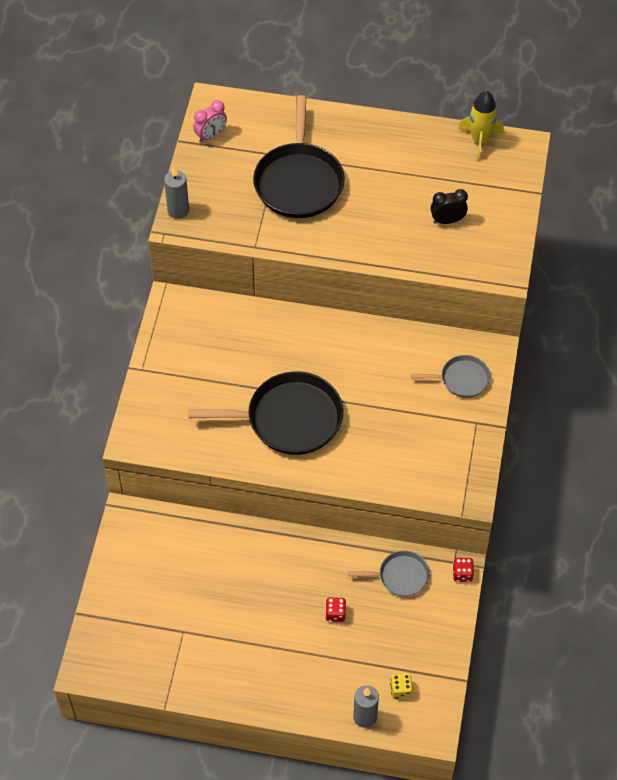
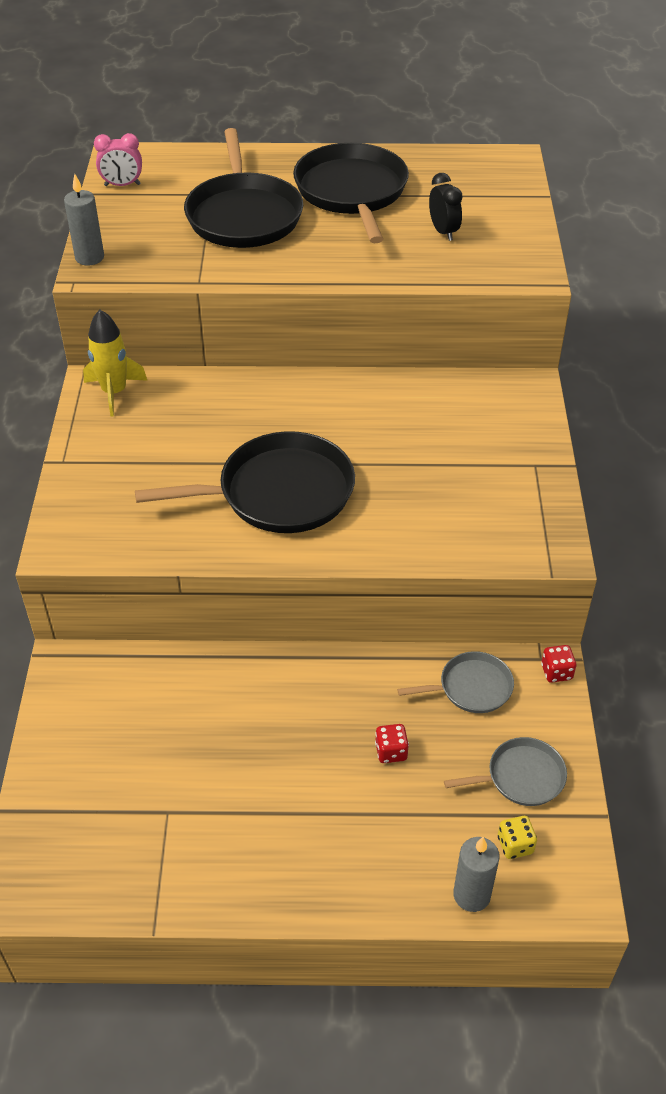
camera: 10 degrees left, 10 degrees down
(211, 135) = (122, 185): pink clock -> pink clock turned 45 degrees clockwise
(387, 168) = (352, 192): none -> black pan
(447, 220) = (443, 232): black clock -> black clock turned 90 degrees clockwise
(462, 379) = (500, 420): grey pan -> grey pan (521, 777)
(480, 140) = (458, 158): yellow rocket -> yellow rocket (114, 392)

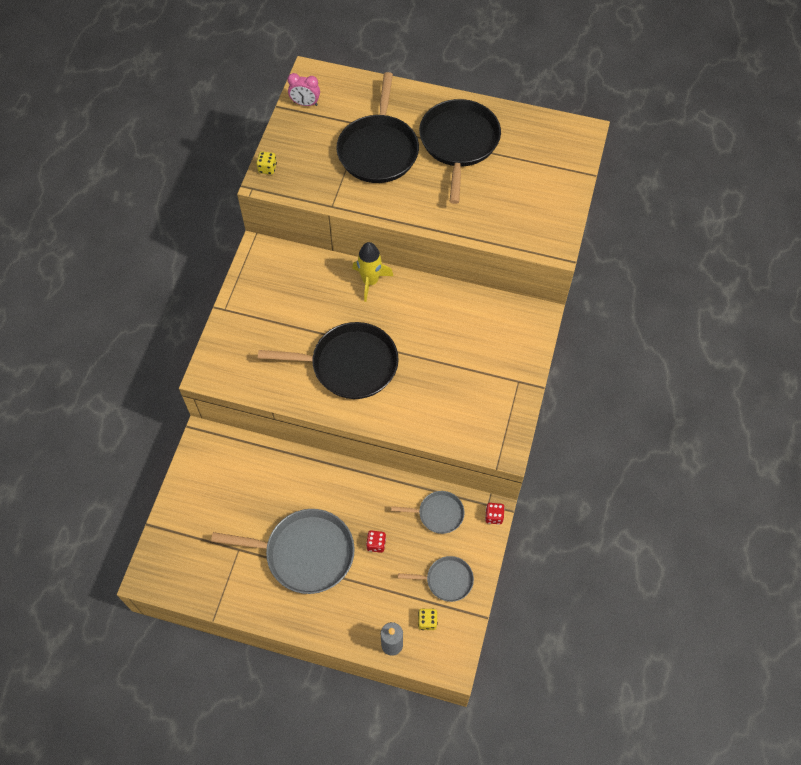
camera: 15 degrees right, 15 degrees up
(89, 257) = (267, 168): grey candle -> yellow dice
(114, 392) = (269, 260): yellow rocket -> yellow rocket (370, 281)
(280, 792) = (305, 553): none -> grey pan
(443, 232) = (508, 194): black clock -> none

